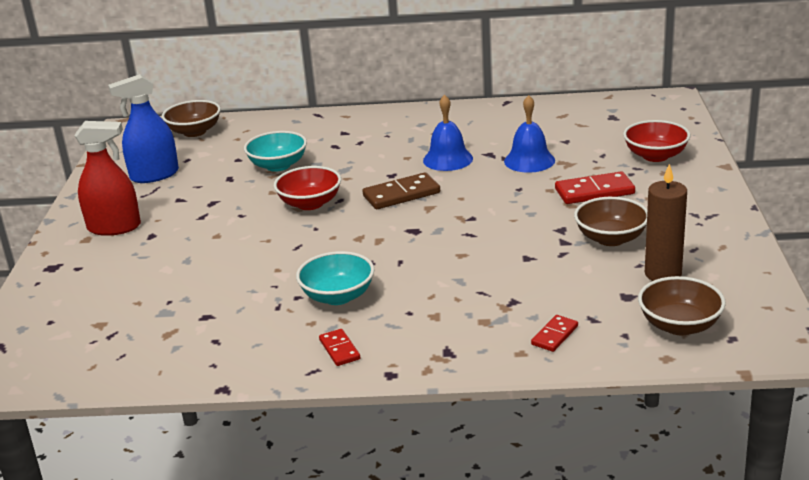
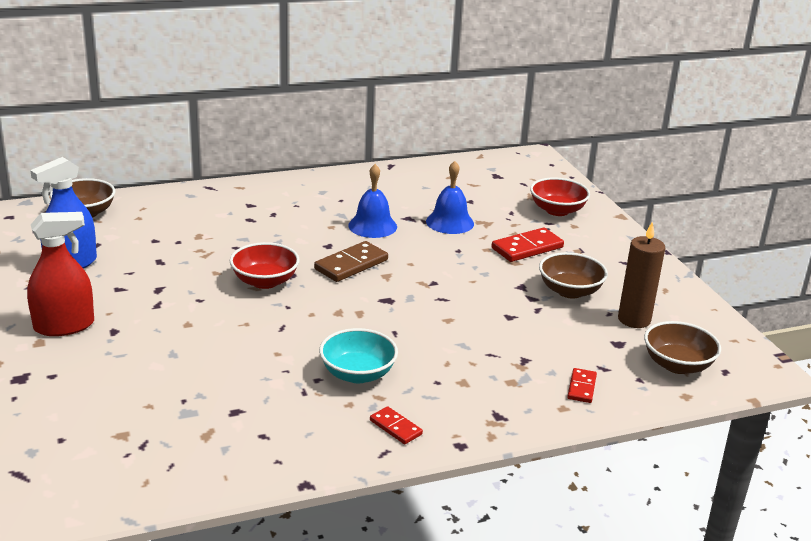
camera: 25 degrees left, 0 degrees up
(278, 165) = (204, 244): turquoise bowl -> none

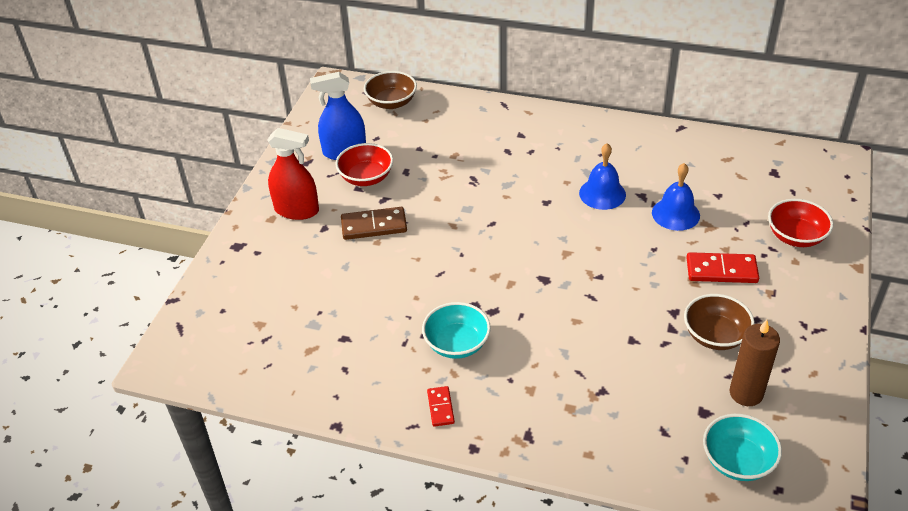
camera: 40 degrees right, 15 degrees up
(265, 281) = (465, 222): red bowl -> red bowl (366, 177)
(351, 265) = (547, 230): brown domino -> brown domino (374, 226)
(582, 387) = (624, 442): red domino -> none
(677, 365) = (737, 461): brown bowl -> turquoise bowl

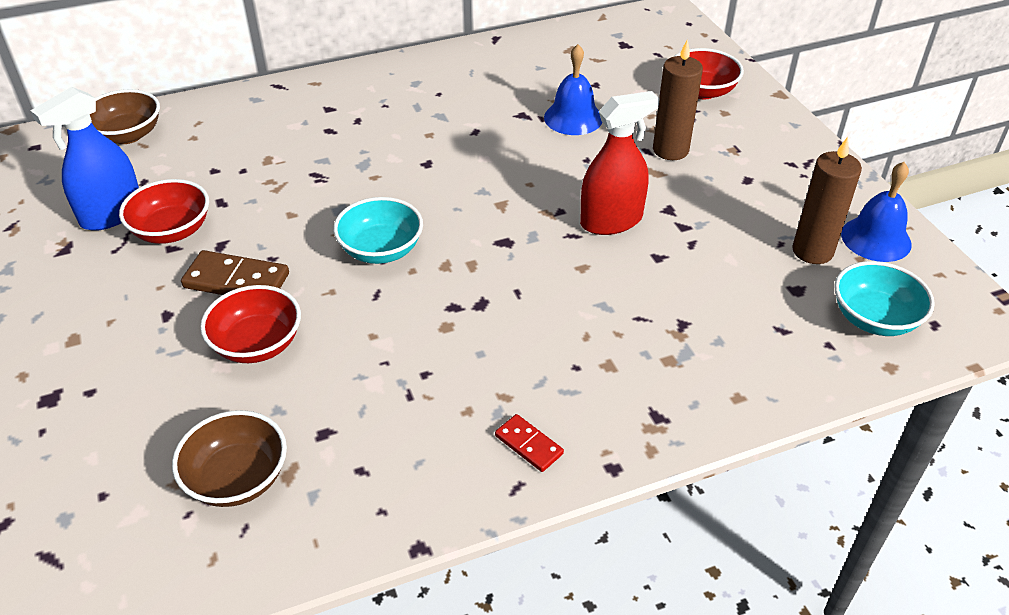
camera: 40 degrees left, 0 degrees up
(297, 210) = (104, 311): red spray bottle -> red spray bottle (611, 221)
(354, 269) = (257, 344): none -> red bowl
(374, 226) = (236, 281): brown domino -> brown domino turned 60 degrees clockwise
(457, 344) = (475, 361): turquoise bowl -> turquoise bowl (381, 250)
(602, 193) = (479, 130): blue bell -> blue bell (876, 239)
(715, 335) = (729, 212): brown bowl -> brown bowl (237, 478)
(721, 270) = (670, 150): red domino -> brown candle

